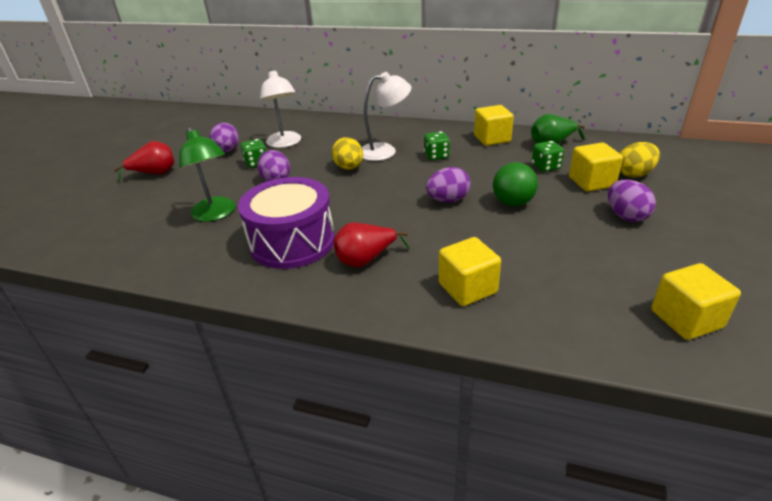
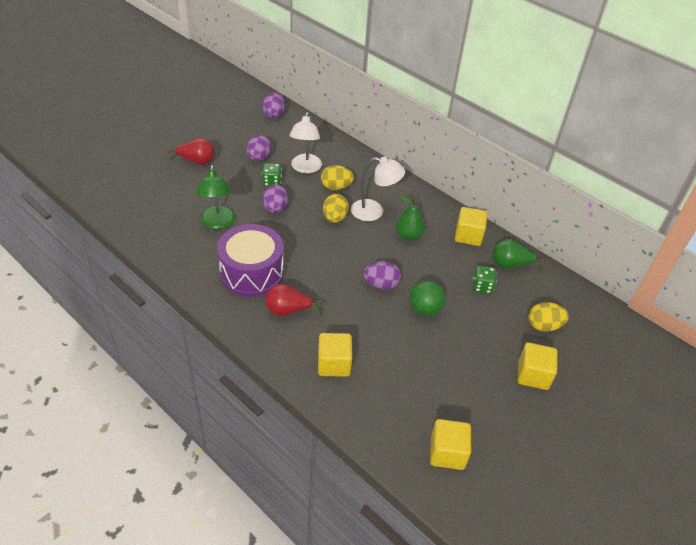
camera: 20 degrees right, 10 degrees up
(329, 146) = (336, 187): none -> yellow egg
(436, 156) = (408, 235): green dice -> green pear
(591, 182) = (502, 317): yellow cube -> yellow cube (533, 375)
(626, 216) = (494, 360): purple egg -> purple egg (274, 114)

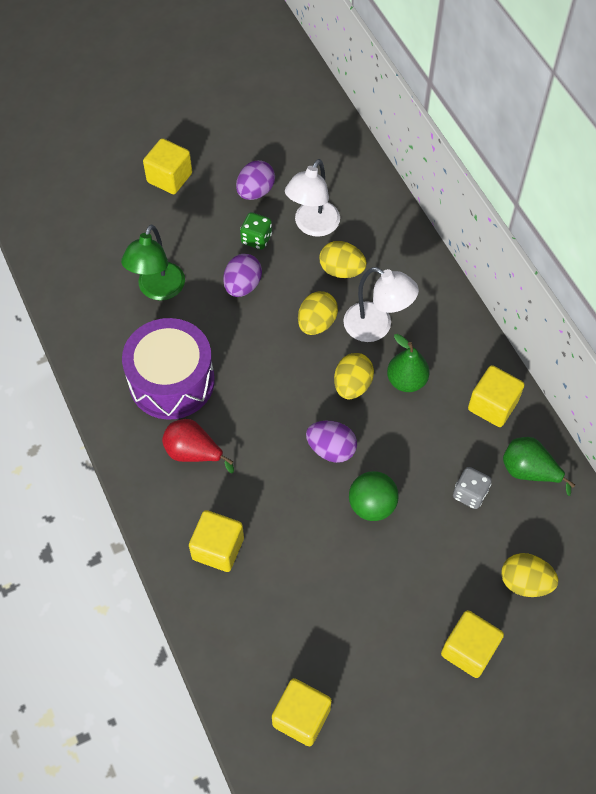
camera: 25 degrees right, 15 degrees up
(197, 161) = (169, 178): red pear -> yellow cube
(274, 114) = (308, 116): purple egg -> none
(375, 246) = (352, 385): none -> yellow egg
(482, 286) = (469, 494): green dice -> grey dice

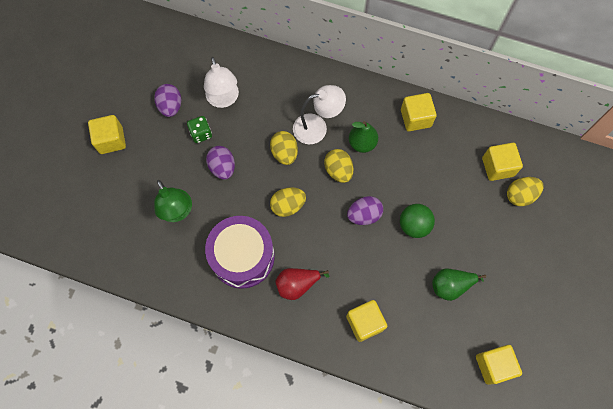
camera: 45 degrees left, 10 degrees up
(341, 270) = (266, 111): yellow egg -> yellow egg (288, 206)
(468, 650) = (530, 254): yellow cube -> yellow cube (497, 167)
(469, 494) = (452, 175): grey dice -> none
(529, 471) = (466, 137): green pear -> green pear (451, 285)

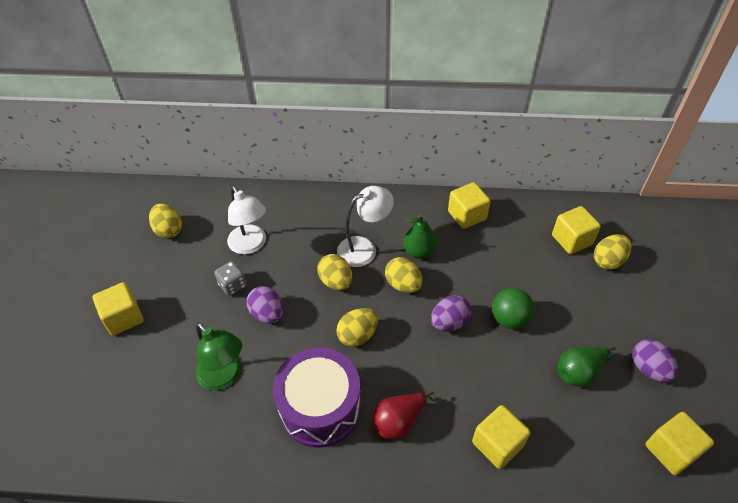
camera: 15 degrees left, 20 degrees down
(160, 66) = (169, 230): none -> yellow egg
(170, 106) = (190, 266): purple egg -> purple egg (648, 369)
(201, 134) = (233, 285): green dice -> grey dice

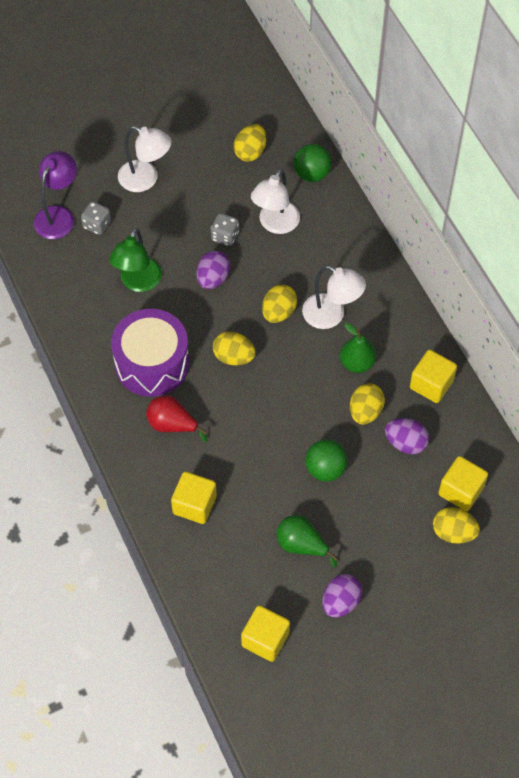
camera: 60 degrees right, 10 degrees up
(93, 413) = (58, 215): none -> purple lamp
(123, 318) = (146, 179): yellow cube -> white lamp
(134, 382) = (97, 225): none -> grey dice
(225, 201) = (311, 174): none -> green ball
(403, 284) = (309, 367): yellow egg -> yellow egg (365, 411)
(449, 323) = (291, 422): purple egg -> purple egg (405, 443)

